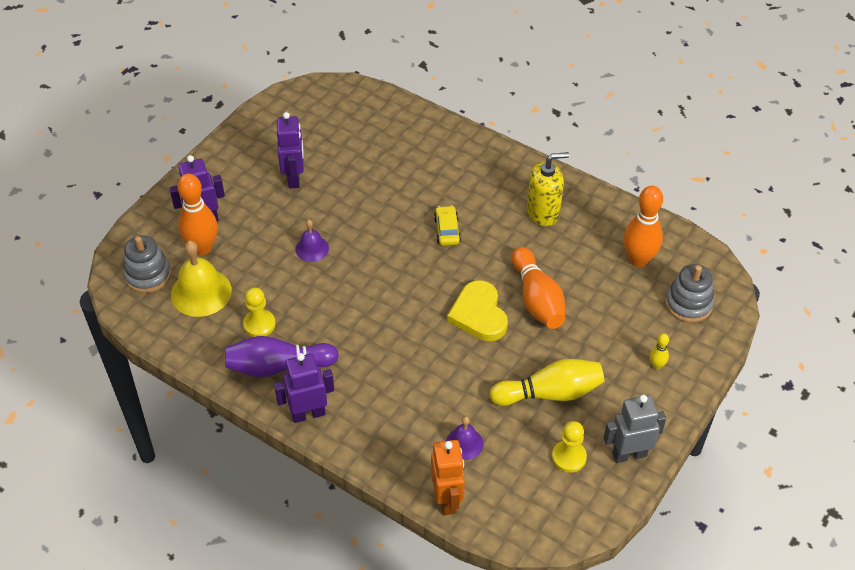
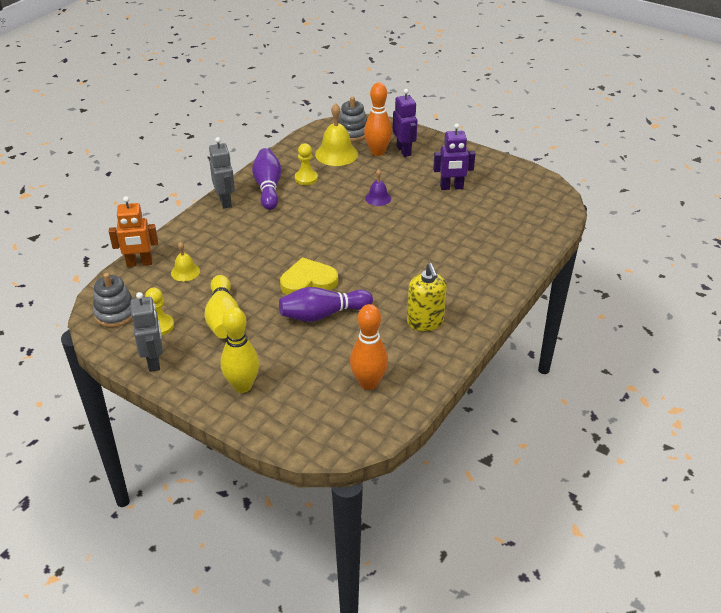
camera: 90 degrees right, 10 degrees down
(308, 414) = (225, 201): purple robot -> grey robot
(447, 230) = (400, 265): yellow car -> none
(464, 443) = (185, 272): purple bell -> yellow bell
(537, 299) = (323, 314): orange bowling pin -> purple bowling pin
(656, 365) = (242, 386): yellow bowling pin -> yellow bowling pin, size x2.17
(688, 304) = (312, 415): grey stacking toy -> grey stacking toy (115, 313)

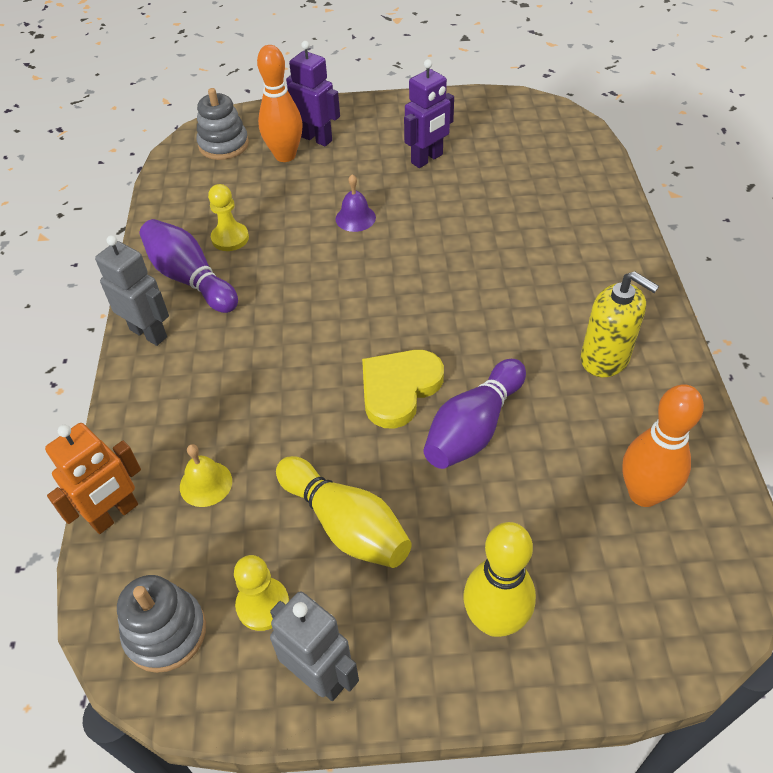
camera: 35 degrees left, 10 degrees up
(336, 154) = (234, 183): yellow bell -> none

